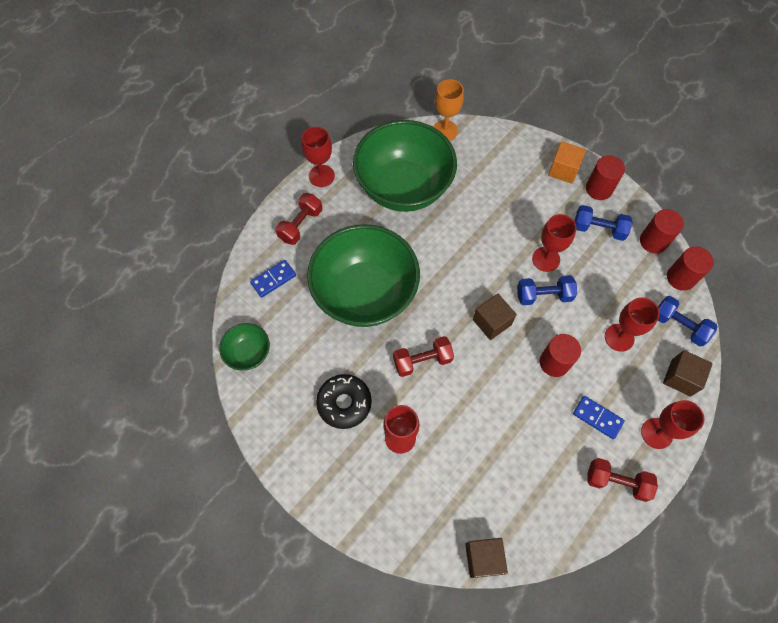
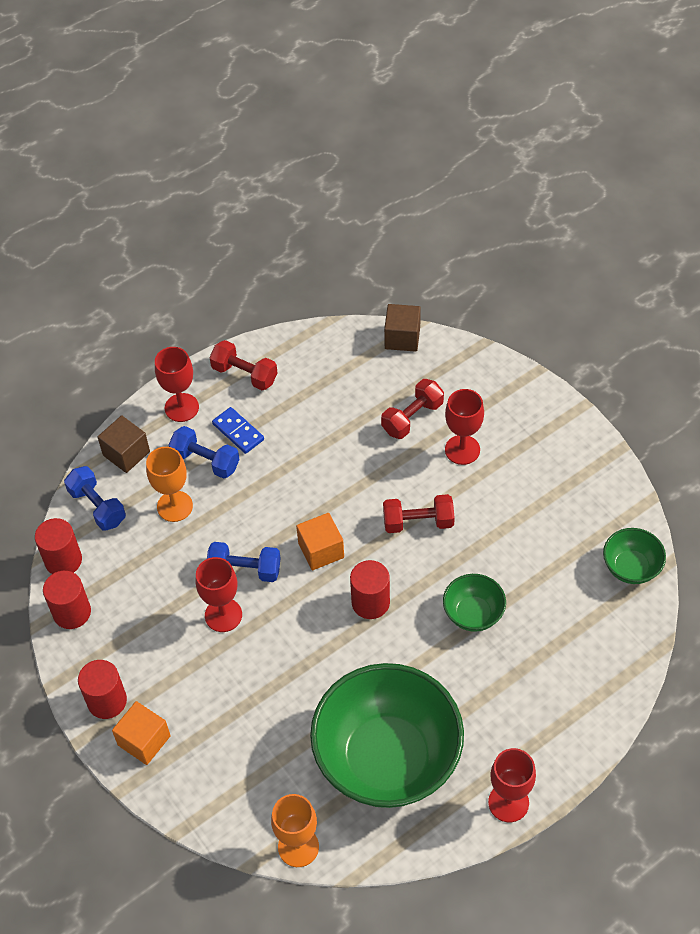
camera: 165 degrees left, 10 degrees down
(273, 279) = (594, 655): blue domino -> none
(300, 225) = (549, 727): red dumbbell -> red dumbbell (412, 417)
(344, 403) = (520, 493): black donut -> none
(365, 293) = (473, 614): green bowl -> green bowl, size x0.44
(491, 322) = (321, 550): brown cube -> orange cube
(554, 362) = (263, 493): red cylinder -> red cylinder (370, 602)
(598, 229) = (135, 642): blue dumbbell -> blue dumbbell (205, 461)
(619, 337) = (174, 506): red goblet -> orange goblet

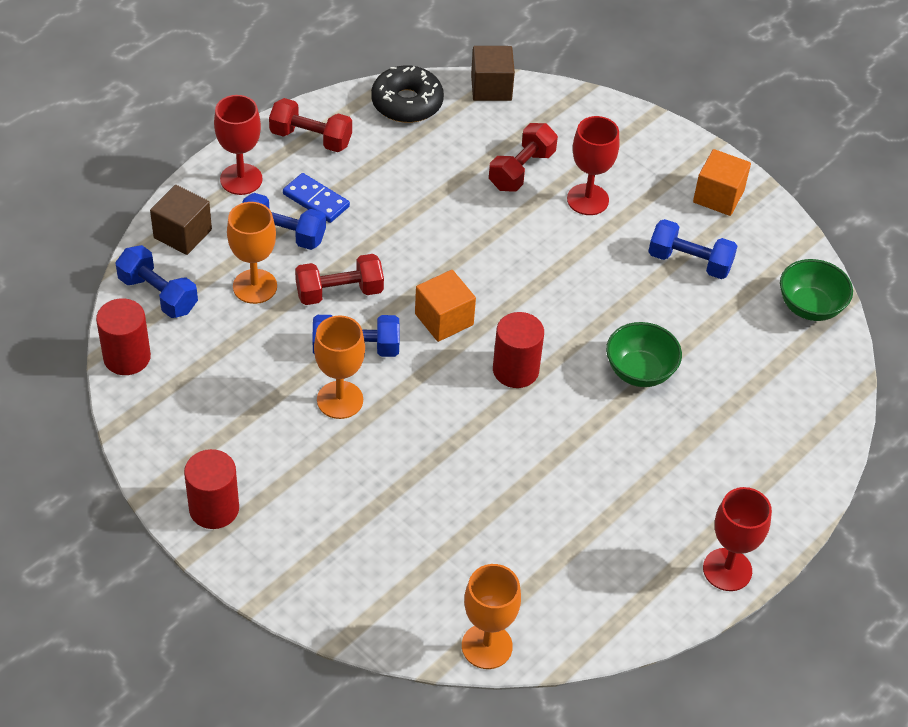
camera: 15 degrees left, 5 degrees down
(72, 612) = (149, 414): red cylinder -> none
(144, 740) = (270, 548): orange cube -> orange cube (718, 196)
(223, 615) = (340, 400): red goblet -> orange goblet
(329, 347) = (407, 103): none -> black donut
(387, 758) = (573, 537): green bowl -> none
(418, 522) = (553, 279): red dumbbell -> red dumbbell (339, 292)
(536, 516) = (689, 262): none -> blue dumbbell

